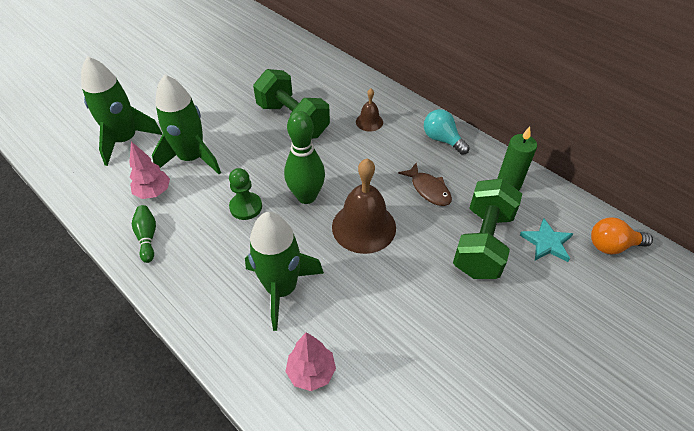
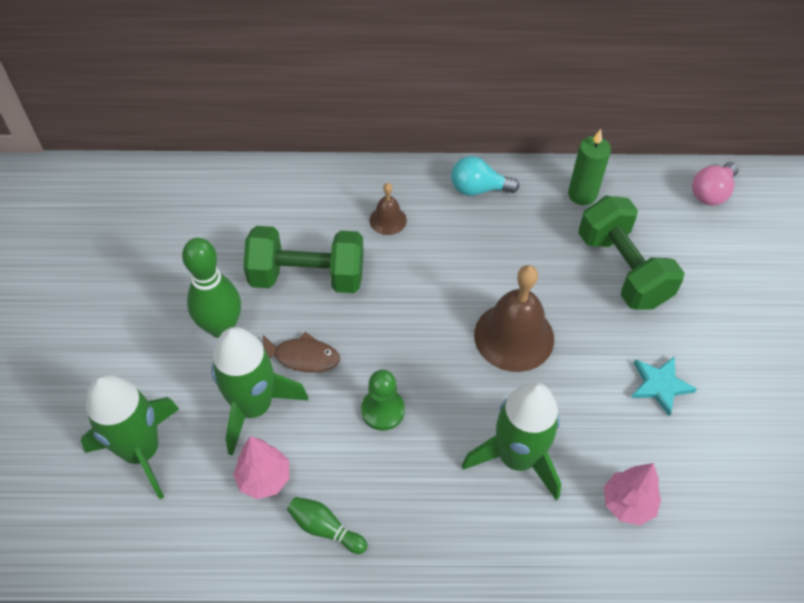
camera: 45 degrees left, 5 degrees up
(306, 196) = (427, 350): green bowling pin -> green bowling pin (221, 327)
(428, 189) = (525, 252): brown fish -> brown fish (302, 357)
(546, 243) = (666, 229): turquoise star -> turquoise star (660, 385)
(612, 245) = (711, 193): orange light bulb -> pink light bulb

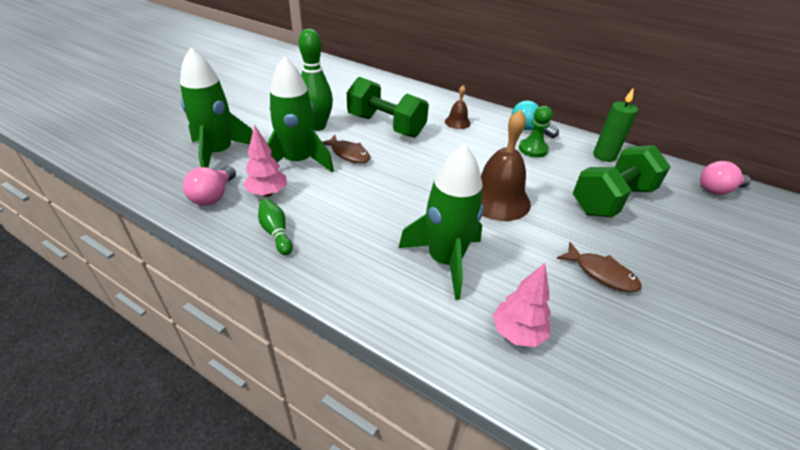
camera: 30 degrees right, 15 degrees down
(206, 522) = (213, 196): none -> pink light bulb
(383, 410) = (372, 195): green pawn -> green pawn (533, 149)
(622, 269) = (611, 200): green dumbbell -> green dumbbell turned 45 degrees clockwise
(660, 385) = (601, 273): turquoise star -> brown fish

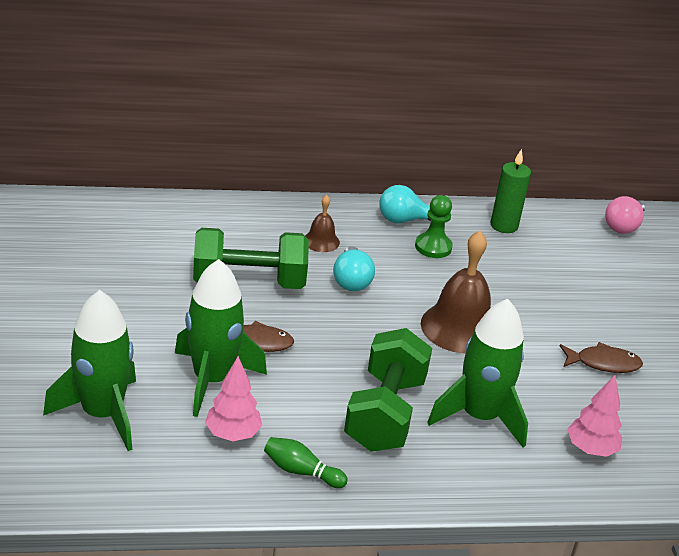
camera: 40 degrees left, 5 degrees down
(213, 196) = (179, 468): pink light bulb -> none
(317, 126) = (169, 319): green bowling pin -> none
(451, 147) = (351, 281): none -> turquoise light bulb
(611, 200) = (552, 280): green dumbbell -> green dumbbell (384, 413)

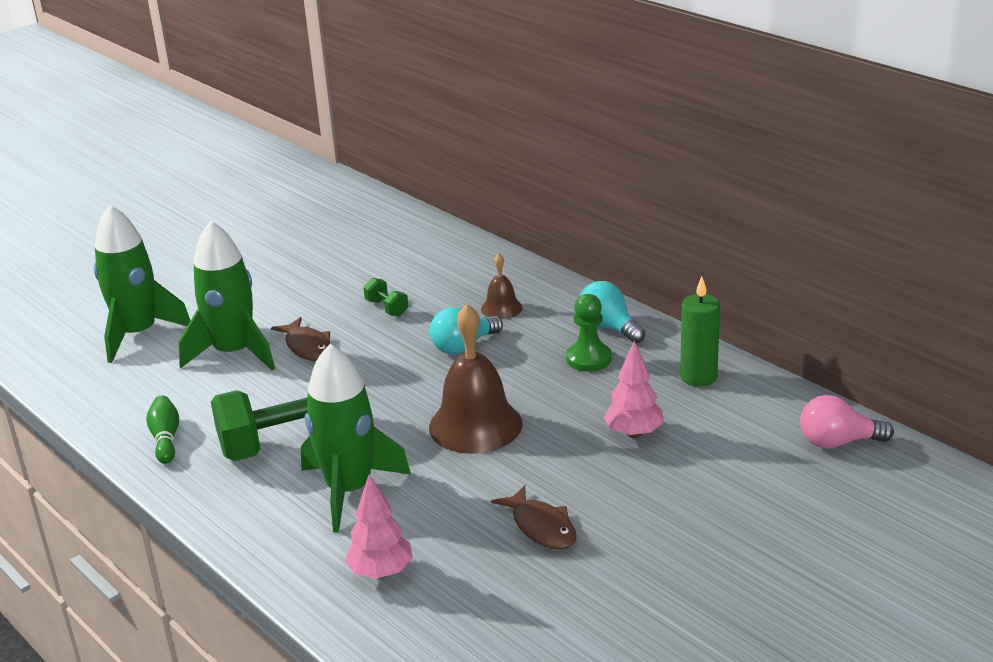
camera: 60 degrees right, 5 degrees down
(232, 434) = (177, 391): pink tree -> pink tree (633, 433)
(249, 282) = (387, 308): green dumbbell -> green dumbbell, size x0.41

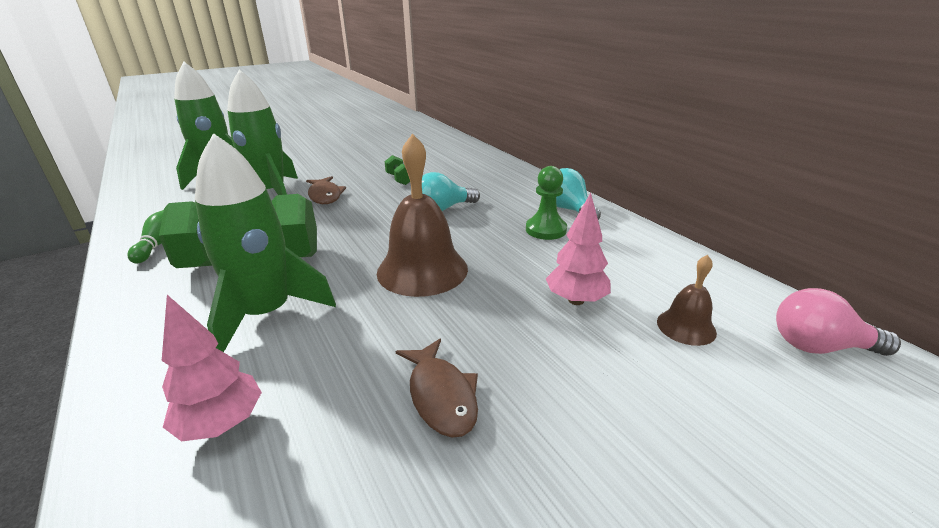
camera: 10 degrees right, 0 degrees up
(501, 308) = (485, 188): brown bell -> brown bell (686, 327)
(698, 377) = (648, 257): green candle -> none

